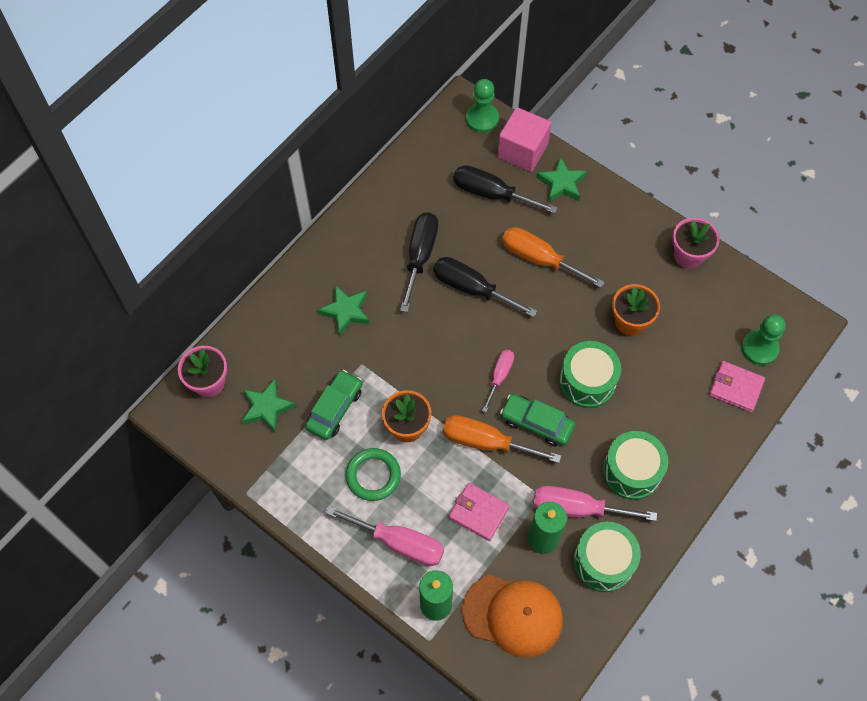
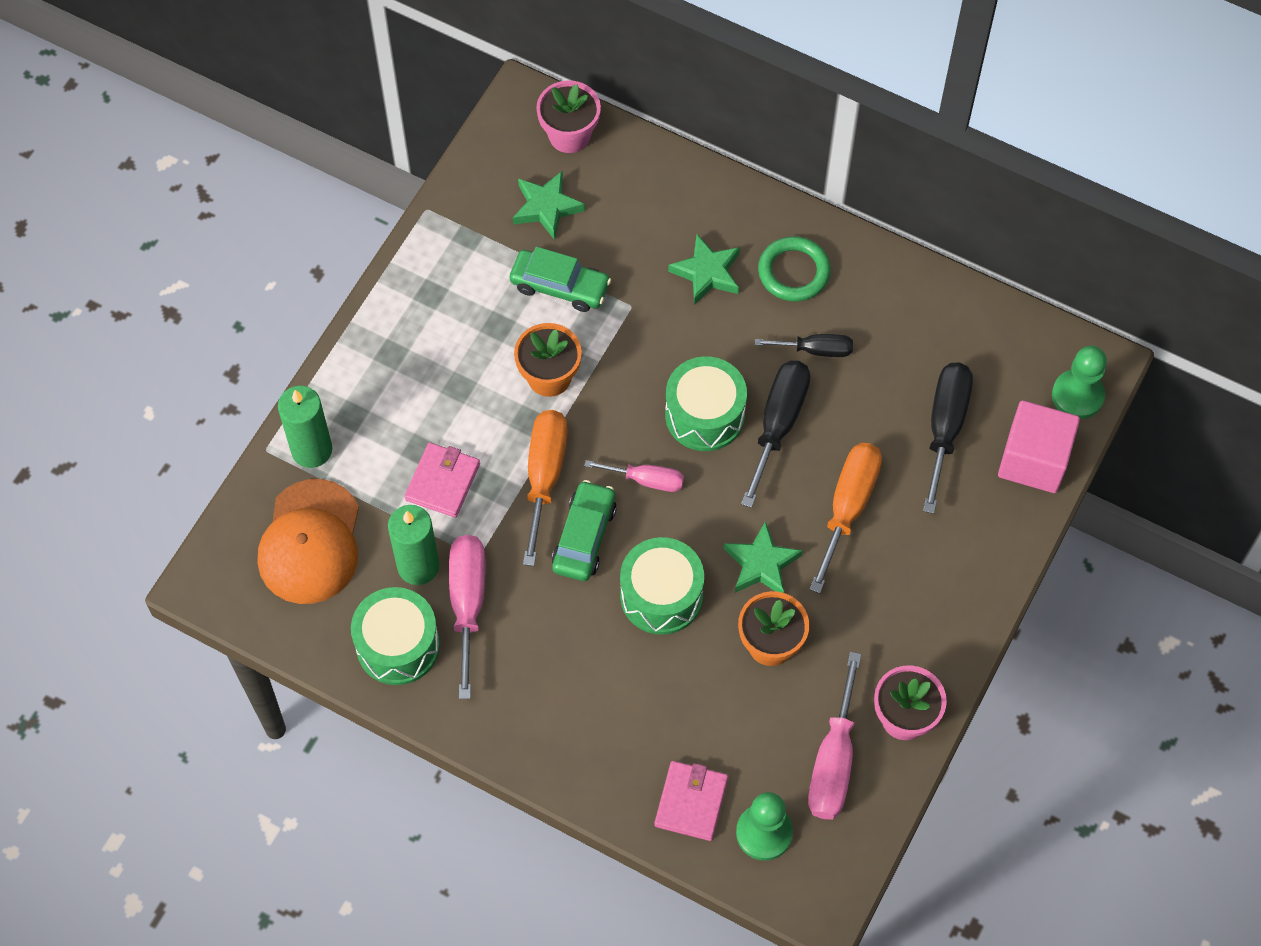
camera: 80 degrees right, 0 degrees up
(373, 476) = (473, 348): green ring -> green ring (794, 272)
(399, 543) = (387, 394): pink screwdriver -> pink screwdriver (833, 761)
(420, 256) = (815, 350): black screwdriver -> black screwdriver, size x0.60
(561, 183) = (988, 522): green star -> green star (761, 564)
(631, 471) = (534, 669): green drum -> green drum (704, 415)

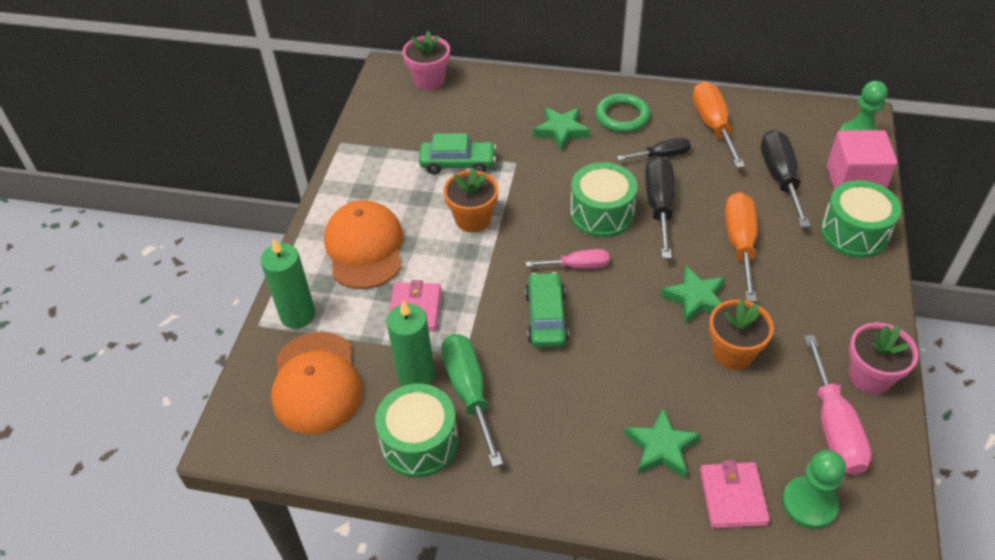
camera: 15 degrees left, 15 degrees down
(411, 380) = (364, 248): none -> orange cap
(467, 603) = (469, 392): pink screwdriver -> green screwdriver
(544, 477) = (496, 284): orange screwdriver -> orange screwdriver (713, 126)
(547, 207) = (429, 121): green star -> green star (661, 448)
(661, 595) = (627, 342): green drum -> green drum (854, 233)

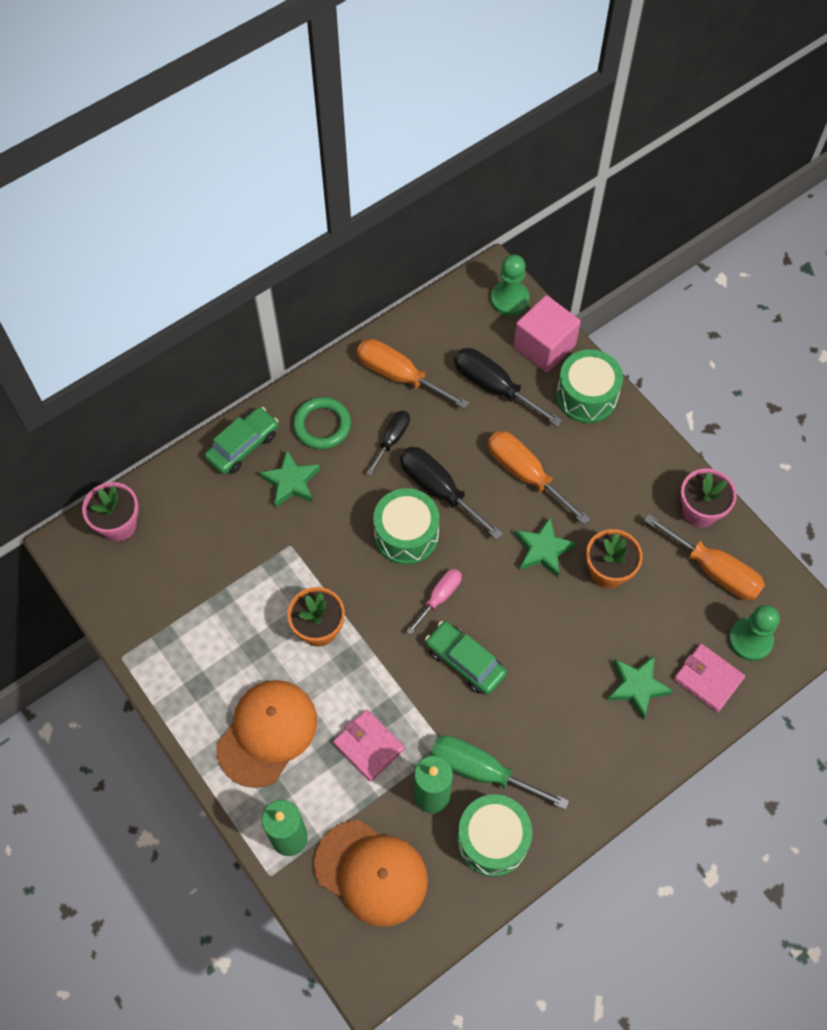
camera: 50 degrees left, 15 degrees up
(364, 248) = (267, 733): orange cap -> orange cap turned 90 degrees clockwise
(458, 163) = (246, 588): green car -> green car (243, 446)
(833, 427) = (714, 570): pink screwdriver -> orange screwdriver

